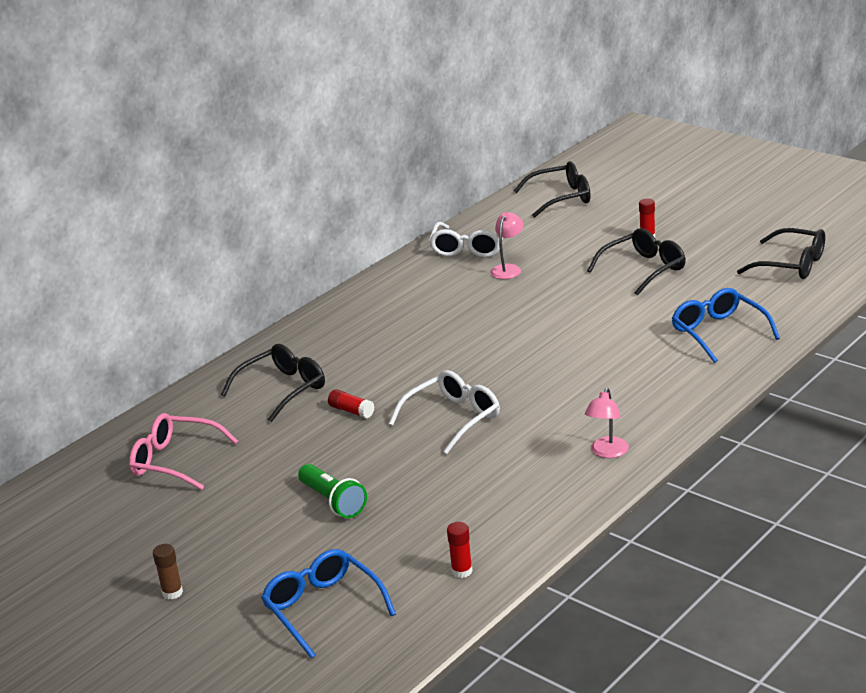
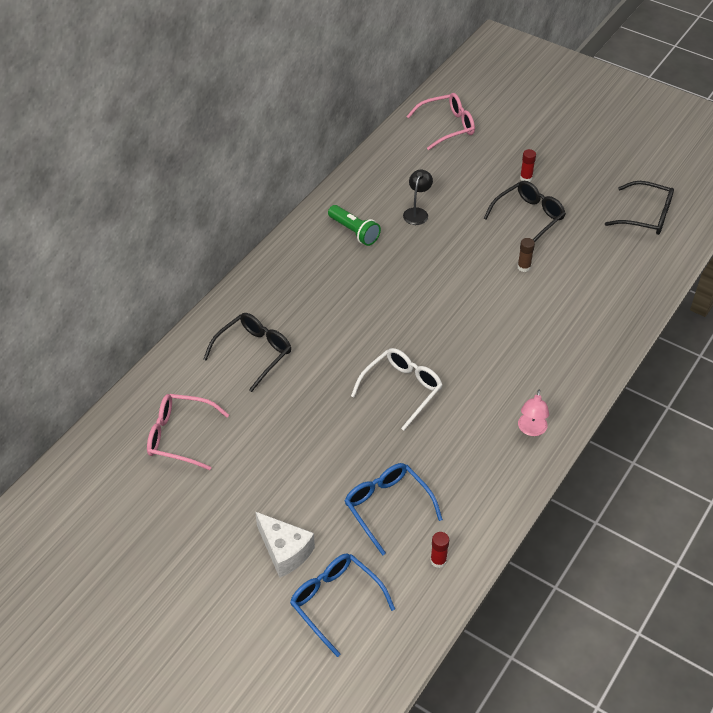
camera: 10 degrees left, 20 degrees up
(172, 592) = (209, 586): brown glue stick -> brown glue stick (524, 267)
(272, 562) = (284, 551): none -> white cheese
(333, 502) = (321, 484): green flashlight -> green flashlight (354, 232)
(351, 411) = (316, 379): red glue stick -> none
(470, 247) = (380, 184): white glasses -> none
(508, 269) = (417, 212): pink lamp -> black lamp
(560, 198) = (446, 126): black glasses -> pink glasses
(719, 333) = (599, 294): blue glasses -> blue glasses (388, 508)

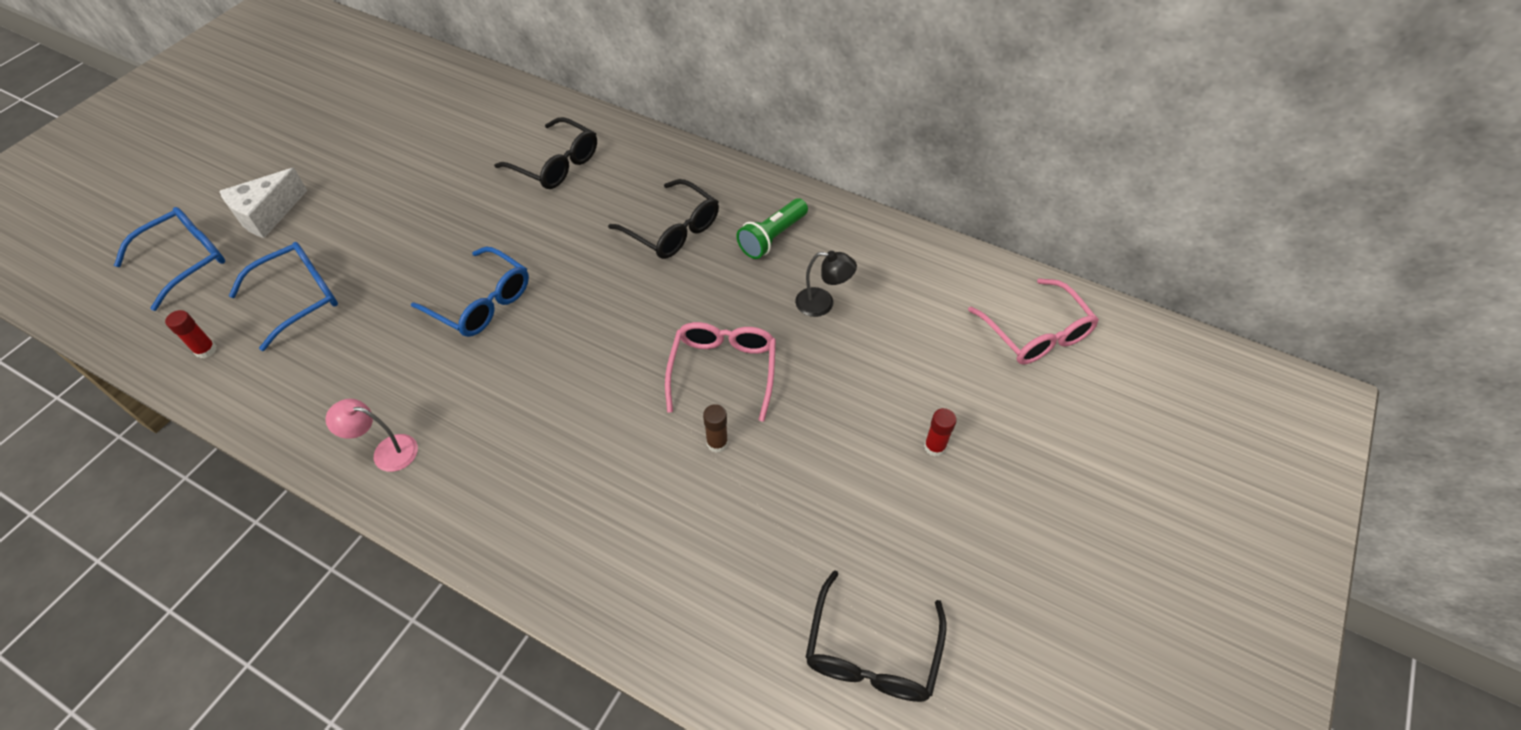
camera: 85 degrees right, 5 degrees up
(180, 436) = (441, 122): pink glasses -> pink glasses (723, 371)
(401, 390) = (481, 302): white glasses -> blue glasses
(528, 217) = (835, 450): black glasses -> black glasses (672, 229)

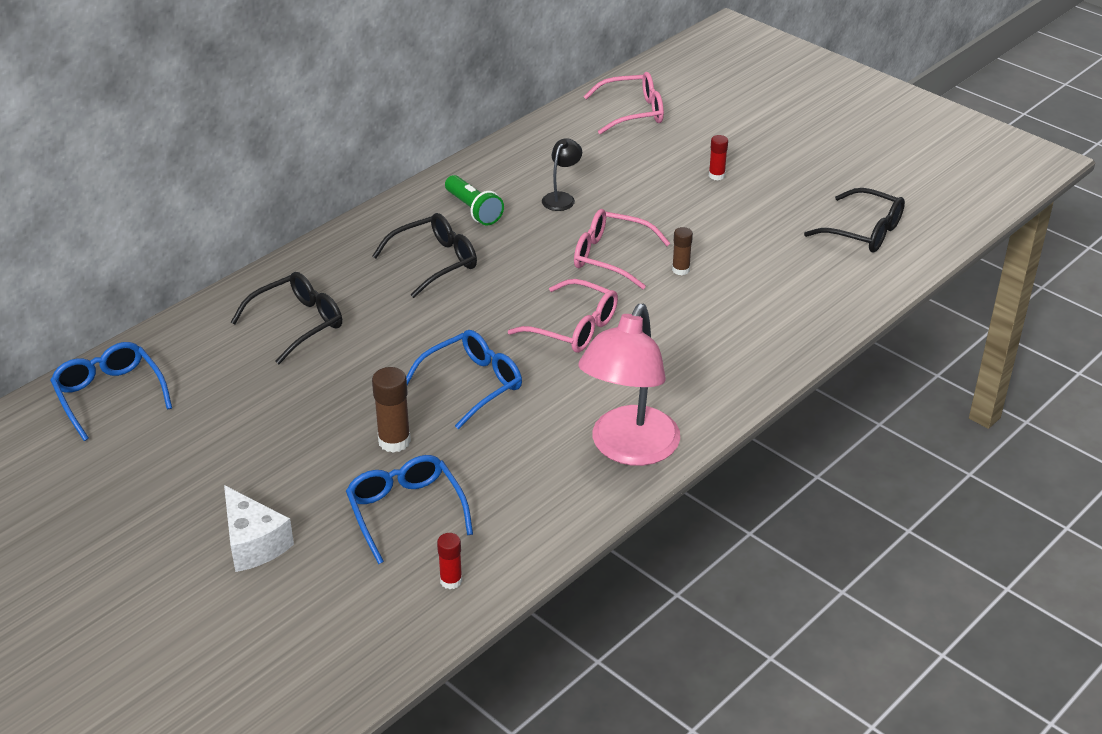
camera: 75 degrees left, 15 degrees down
(185, 261) = (298, 610): blue glasses -> blue glasses (110, 396)
(386, 451) = (628, 449): pink lamp -> pink lamp, size x2.21
(395, 267) = (394, 441): none -> brown glue stick
(586, 362) = (572, 327): none -> pink glasses

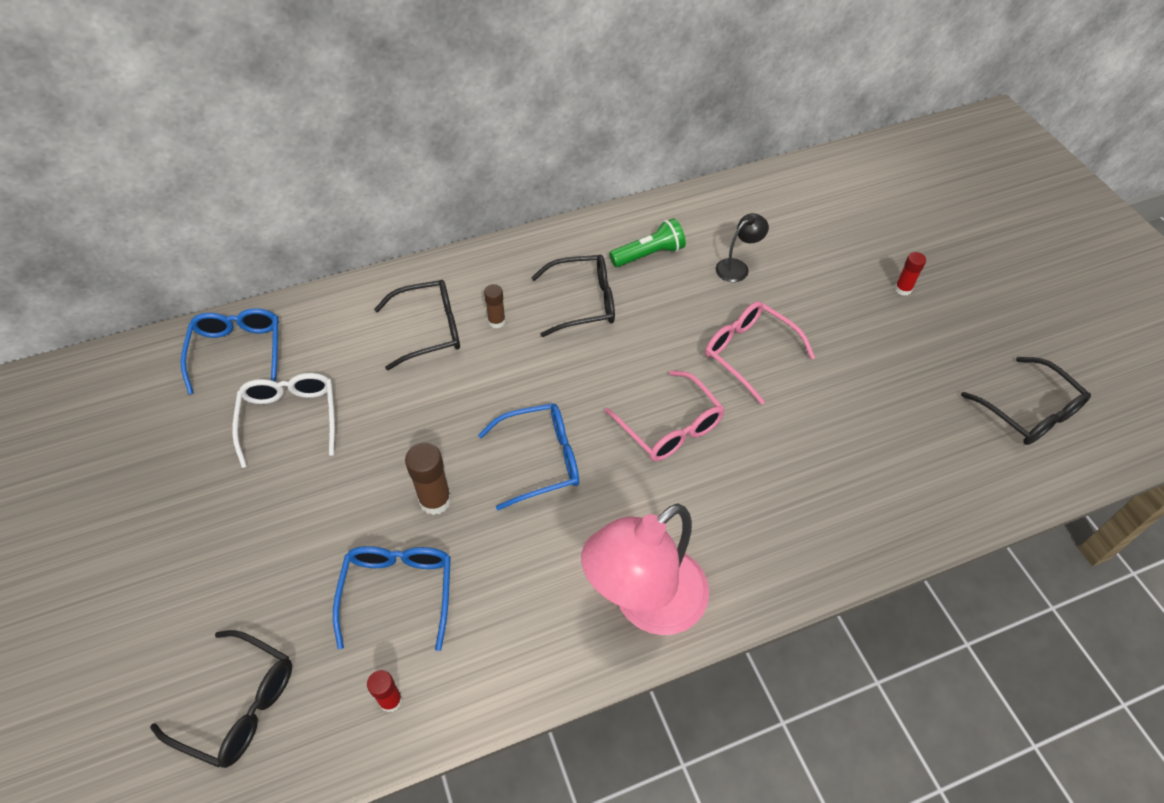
camera: 25 degrees right, 15 degrees up
(206, 428) = (290, 419): none -> white glasses
(253, 543) = (250, 571): white cheese -> none
(313, 631) = (237, 705): none -> black glasses
(473, 210) = (649, 254): green flashlight -> green flashlight turned 105 degrees counterclockwise
(632, 112) = (854, 188): pink glasses -> none
(680, 270) = (811, 393): brown glue stick -> brown glue stick (497, 321)

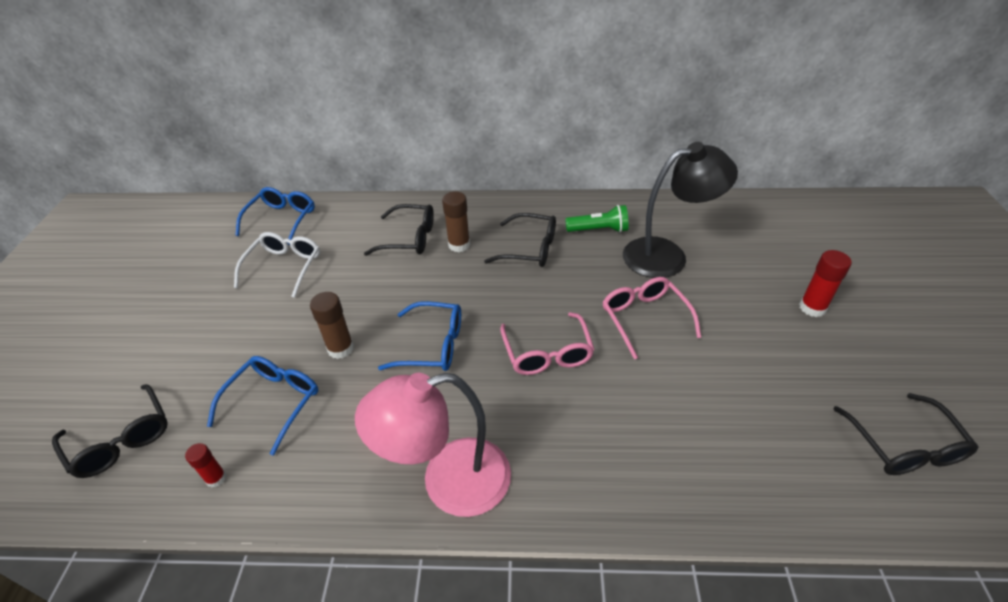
camera: 25 degrees right, 10 degrees down
(497, 321) = (459, 245): brown glue stick -> brown glue stick, size x1.60
(737, 267) = (667, 255): black lamp -> black lamp, size x2.21
(903, 289) = (812, 308): red glue stick -> red glue stick, size x1.60

